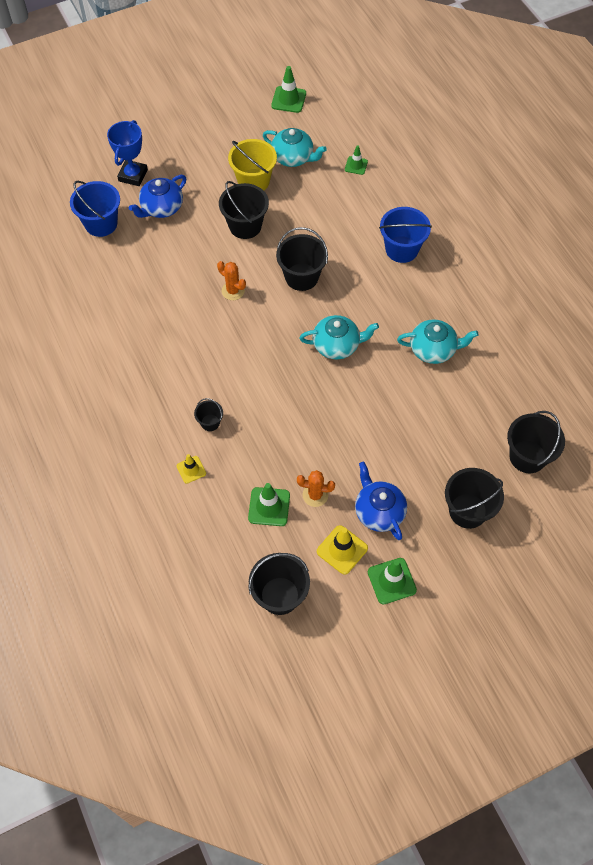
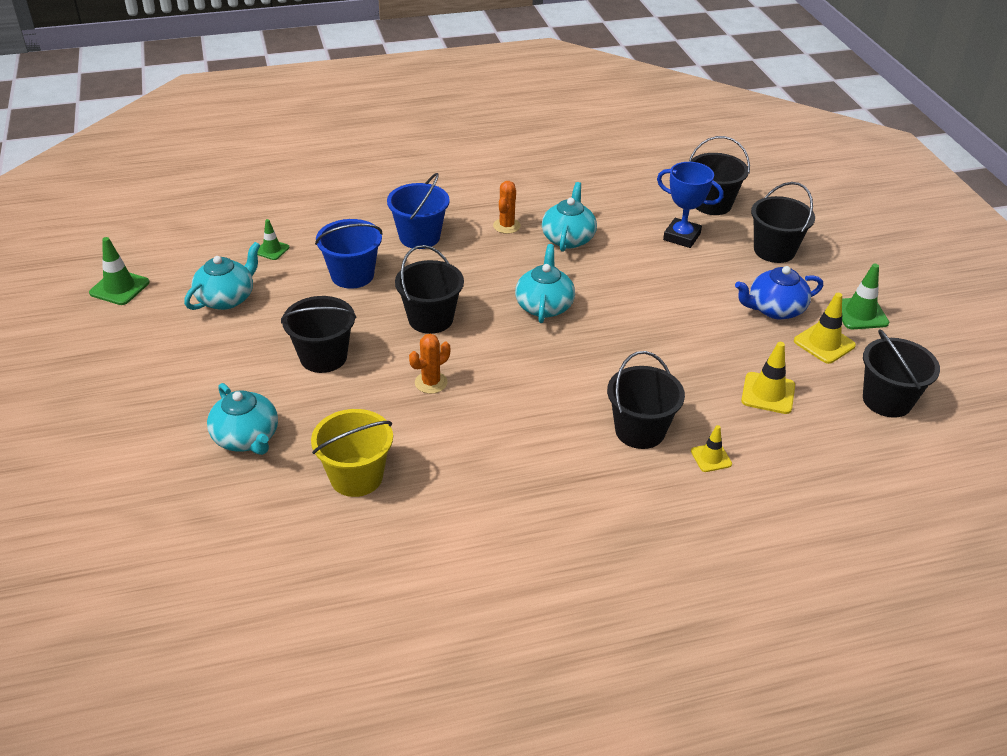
camera: 80 degrees left, 20 degrees down
(101, 223) = (243, 512): blue bucket -> blue bucket (352, 275)
(133, 175) = (163, 464): blue trophy -> blue trophy (681, 237)
(161, 208) = (247, 438): blue teapot -> turquoise teapot
(210, 422) = (640, 430): black bucket -> black bucket, size x1.90
(253, 181) = (248, 339): yellow bucket -> yellow bucket (356, 477)
(269, 507) = (768, 393): green traffic cone -> yellow traffic cone
(315, 495) = (753, 353): orange cactus -> orange cactus (506, 226)

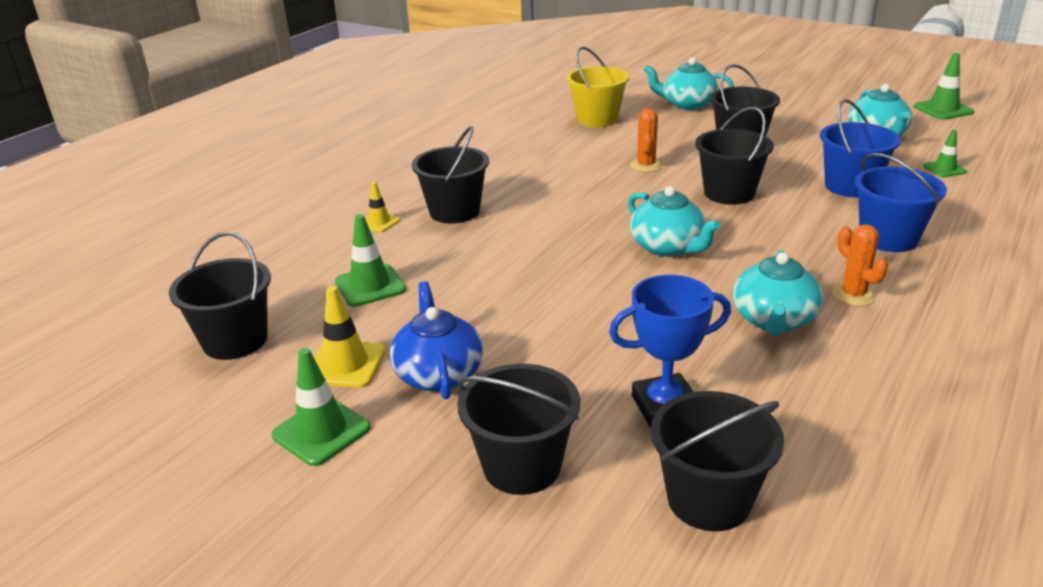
camera: 140 degrees right, 10 degrees down
(568, 238) = (773, 320): turquoise teapot -> turquoise teapot turned 45 degrees clockwise
(768, 393) = (370, 286): yellow traffic cone -> green traffic cone
(774, 309) = (438, 373): blue teapot -> blue teapot turned 45 degrees counterclockwise

